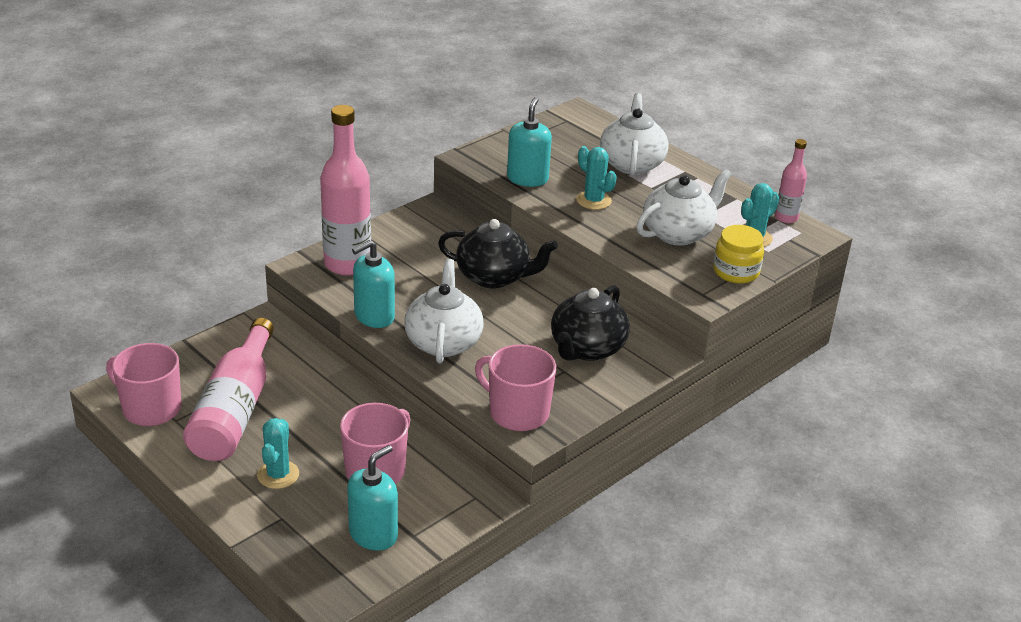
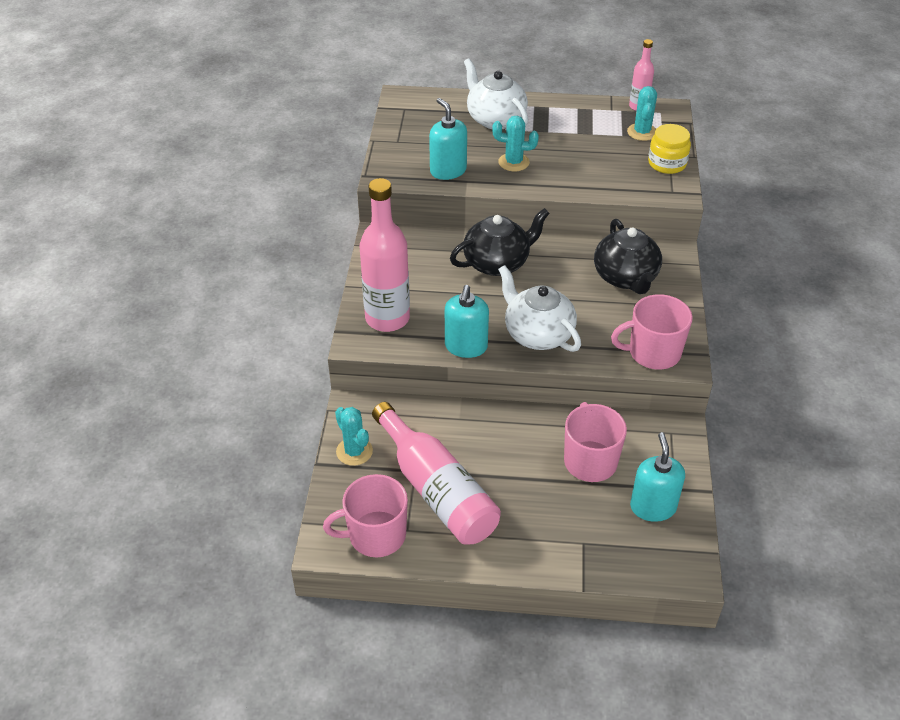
camera: 40 degrees left, 10 degrees up
(278, 475) = (536, 514): turquoise cactus -> turquoise cactus (354, 451)
(678, 233) = (597, 156): white teapot -> none

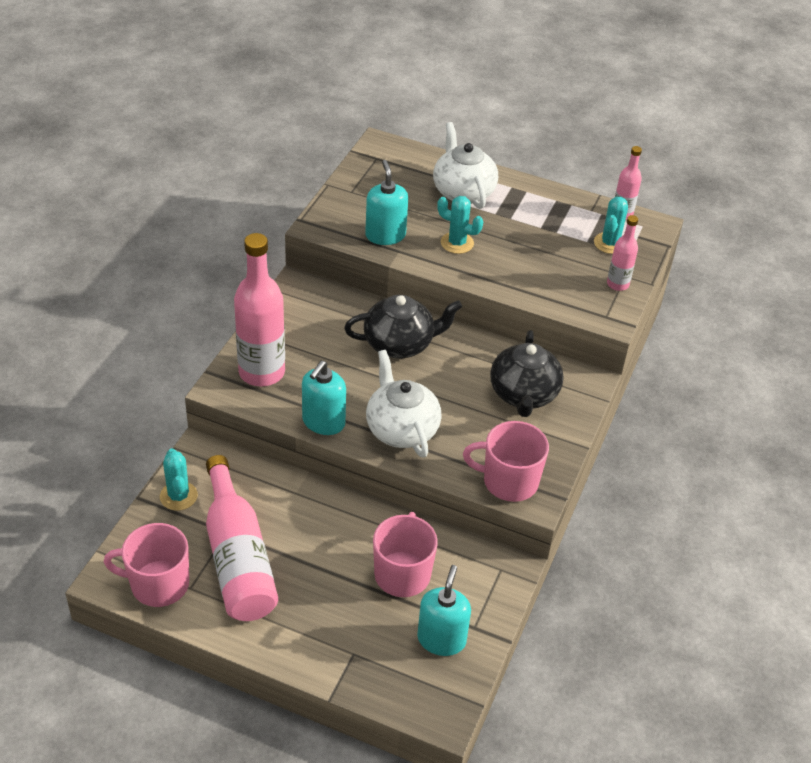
camera: 15 degrees right, 0 degrees up
(667, 163) = (617, 284): yellow jar -> pink bottle

